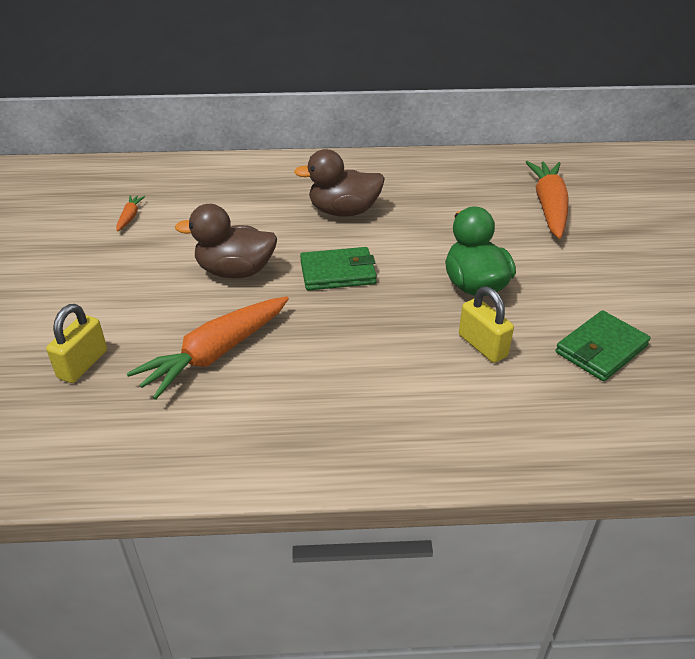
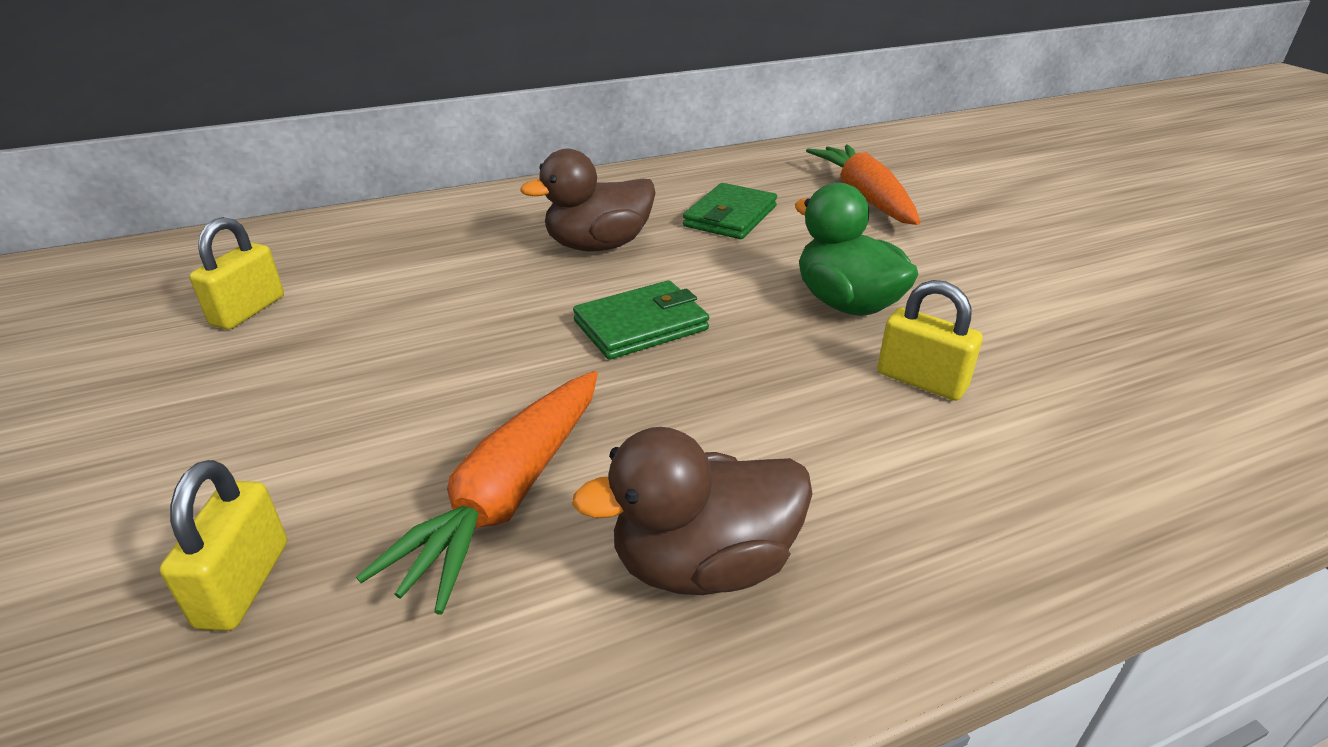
camera: 20 degrees left, 5 degrees down
(130, 217) = (248, 311): orange carrot -> yellow padlock
(235, 271) = (474, 356): brown duck -> brown duck (703, 564)
(601, 349) = (1073, 349): green wallet -> green wallet (730, 216)

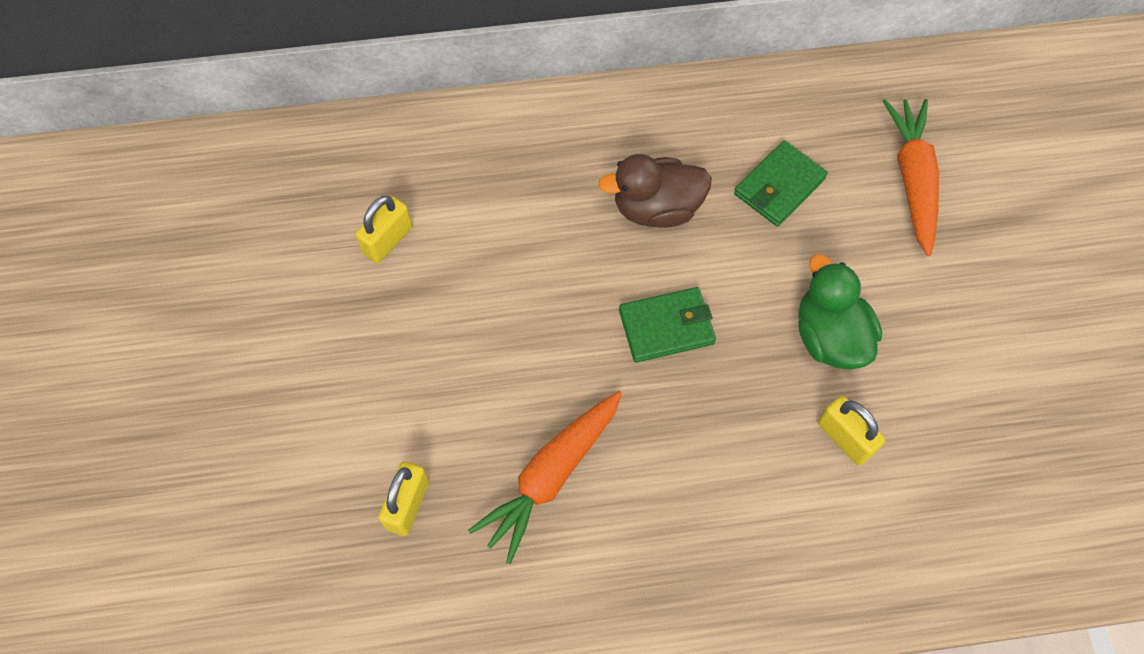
camera: 15 degrees right, 30 degrees up
(703, 564) = (651, 555): brown duck -> none

